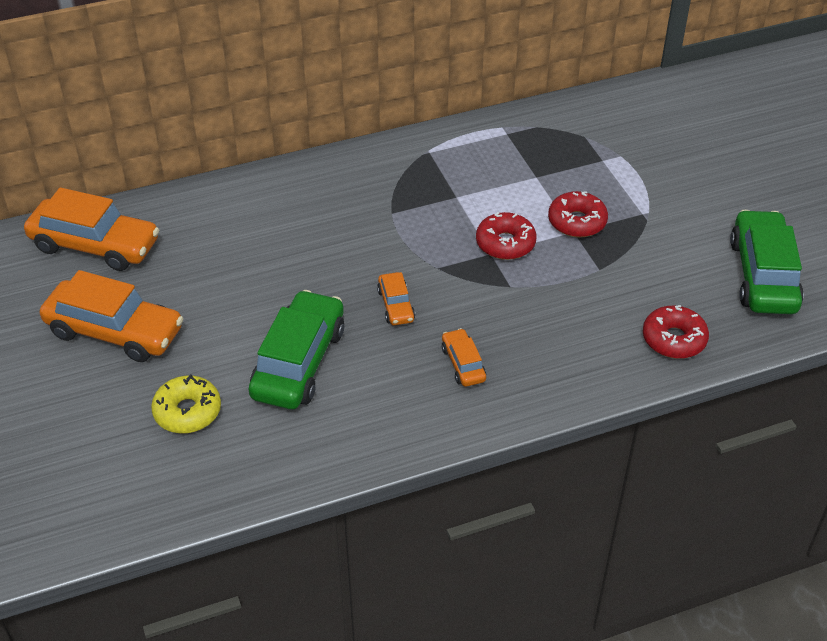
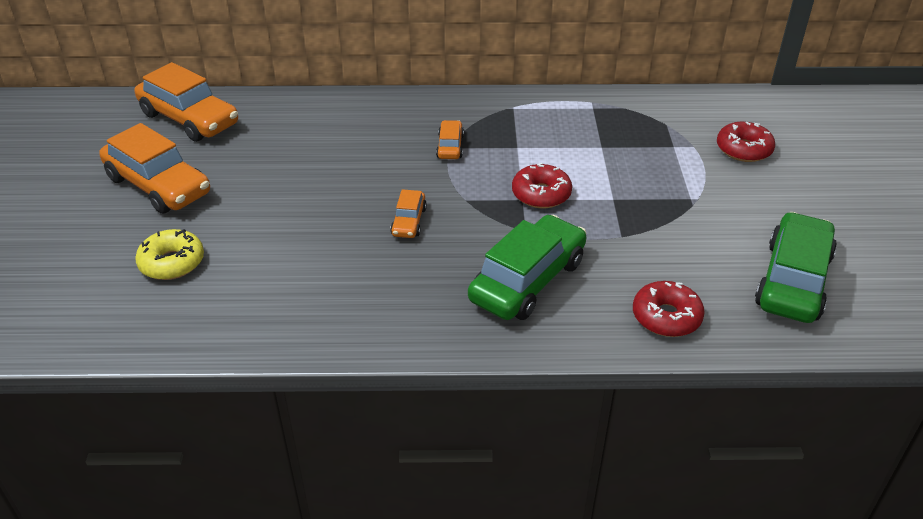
camera: 20 degrees right, 5 degrees down
(299, 362) = (293, 247): green car -> green car (528, 281)
(463, 364) = (441, 286): orange car -> orange car (450, 146)
(577, 222) = (620, 191): red donut -> red donut (743, 149)

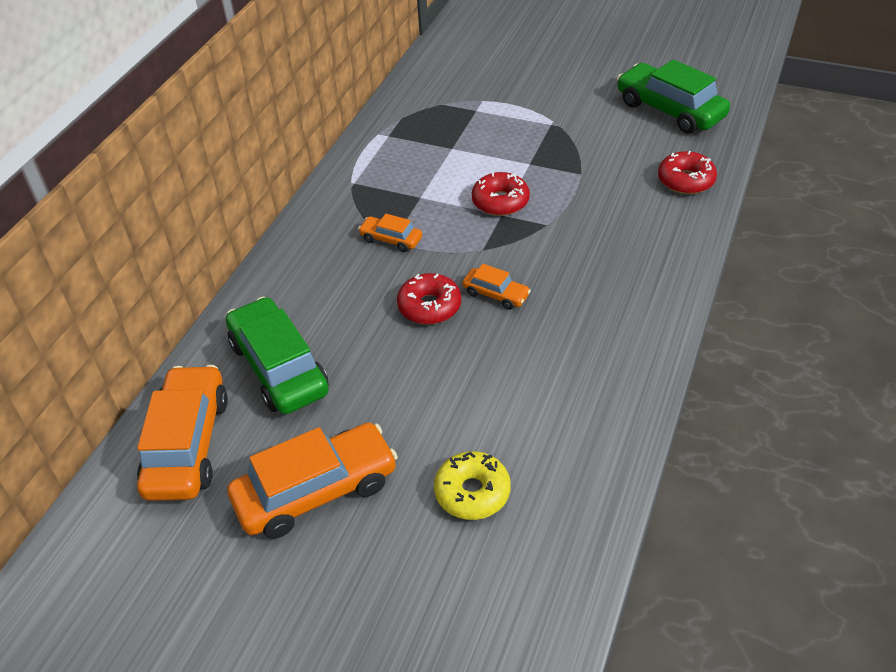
camera: 65 degrees left, 5 degrees up
(189, 119) = (188, 444): orange car -> orange car turned 60 degrees counterclockwise
(528, 281) = (614, 240): green car -> green car (279, 367)
(743, 149) = (503, 78): red donut -> red donut (429, 306)

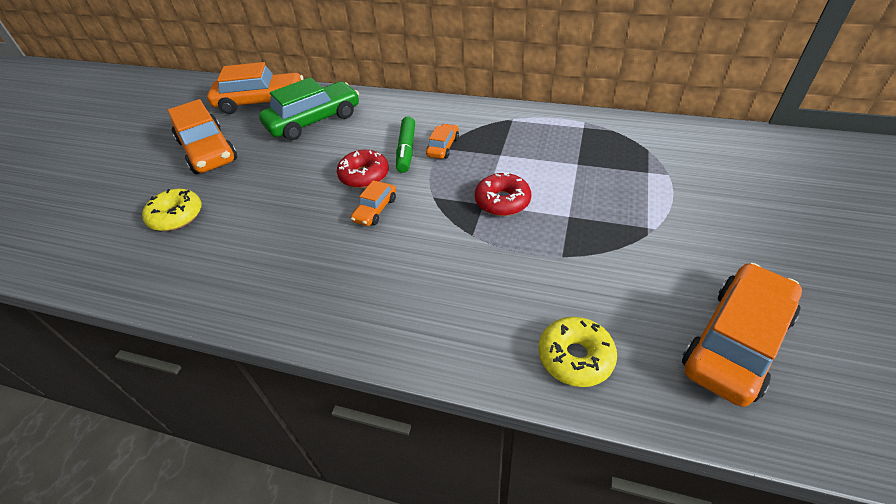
camera: 85 degrees right, 0 degrees up
(387, 270) = (406, 150): none -> green marker
(670, 110) = (736, 342): green car -> orange car
(686, 180) = (575, 357): red donut -> yellow donut

